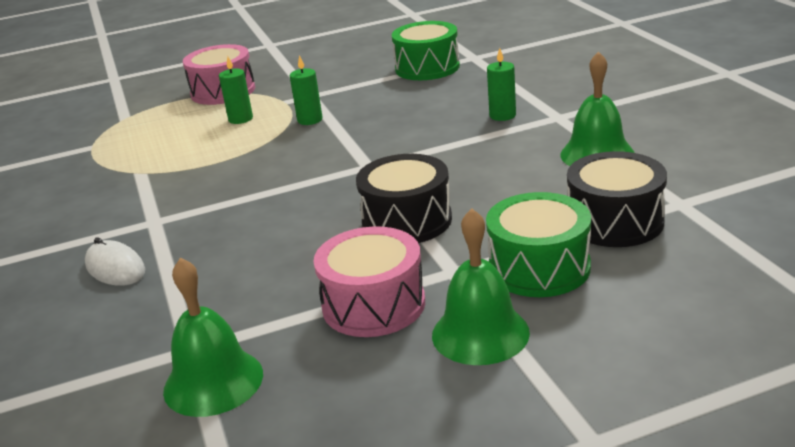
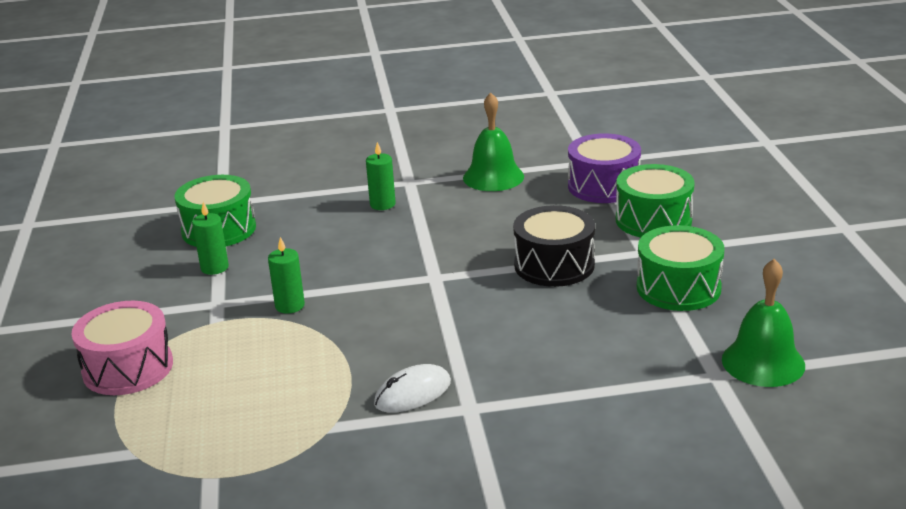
camera: 80 degrees left, 0 degrees up
(115, 268) = (559, 428): white mouse -> white mouse (413, 393)
(240, 119) = (238, 353): green candle -> green candle (214, 268)
(373, 304) = (678, 288): pink drum -> green drum
(480, 333) = (728, 250): green bell -> none
(615, 221) = (603, 186): black drum -> purple drum

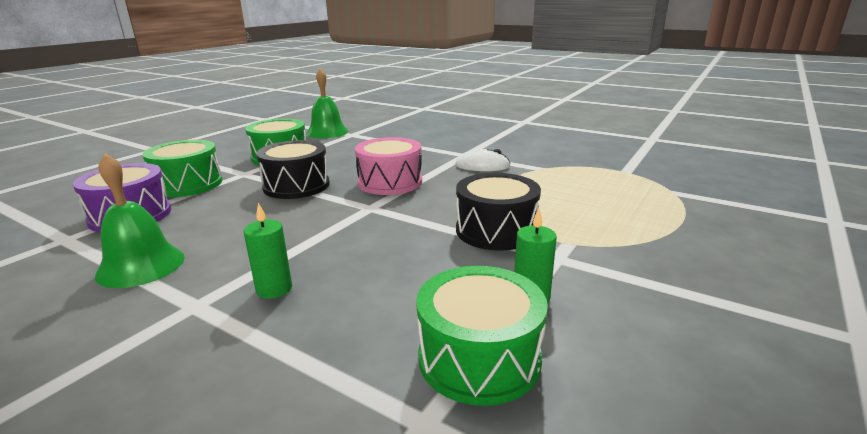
camera: 140 degrees left, 5 degrees down
(128, 368) = (668, 237): pink drum -> pink drum (390, 182)
(290, 306) = (496, 230): green candle -> black drum

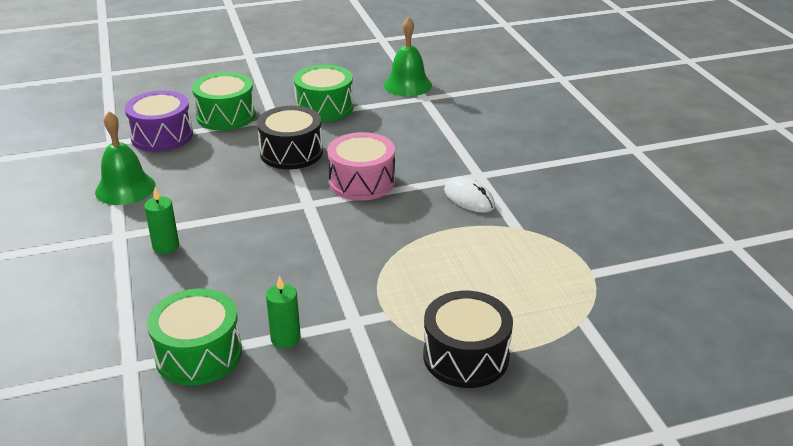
camera: 40 degrees right, 10 degrees up
(496, 230) = (357, 274): black drum -> black drum (466, 356)

